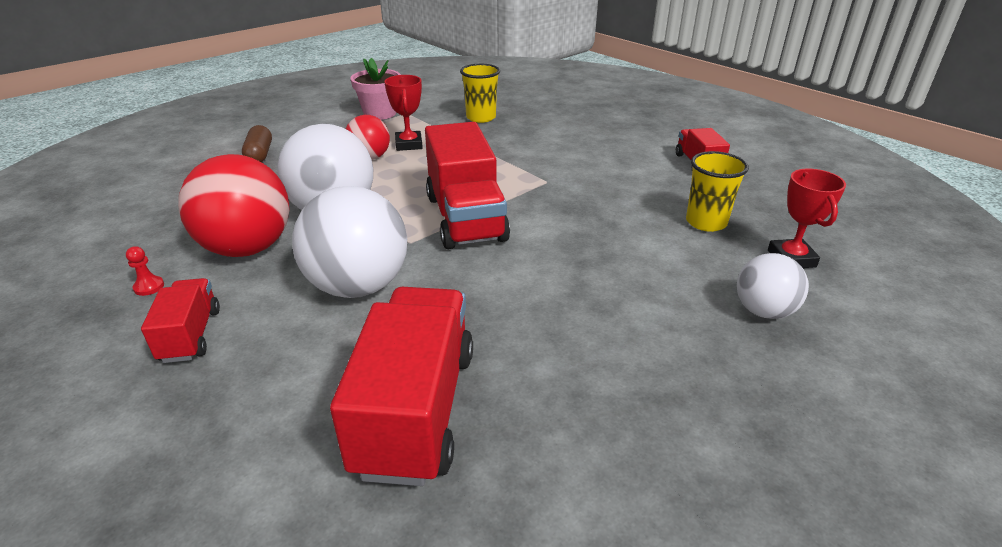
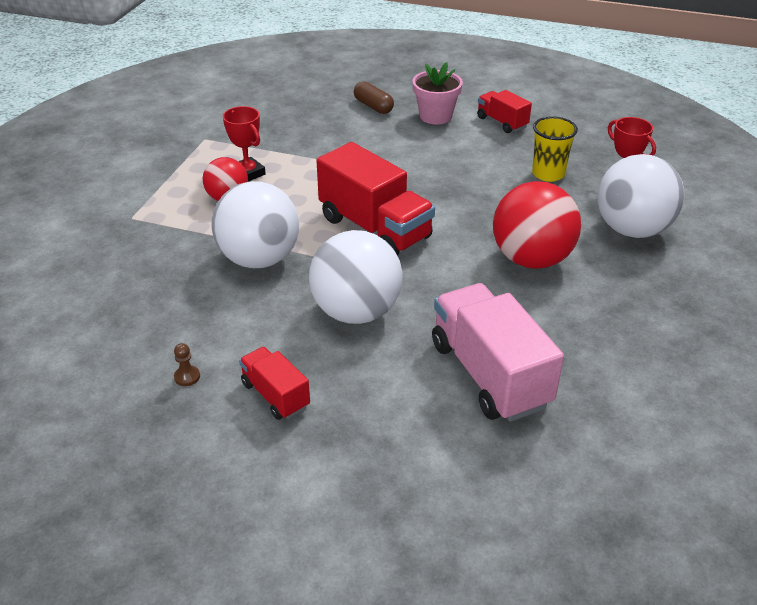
camera: 30 degrees left, 5 degrees up
(149, 287) = (187, 377): red pawn -> brown pawn
(248, 248) = (227, 316): red ball -> red ball (531, 259)
(260, 154) = (114, 228): brown capsule -> brown capsule (373, 106)
(380, 113) = (178, 147): pink flower pot -> pink flower pot (435, 116)
(416, 410) = (489, 374): red truck -> pink truck
(481, 117) = (282, 125): yellow cup -> none
(763, 311) = (632, 230): white ball -> white ball, size x1.75

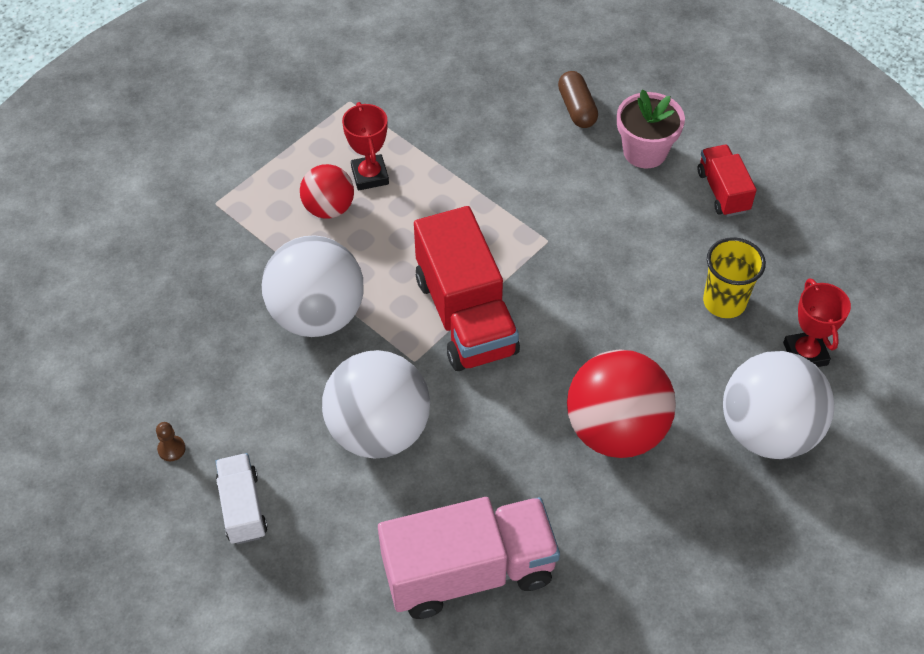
camera: 25 degrees right, 15 degrees up
(275, 395) = (243, 507): red truck -> white truck
(489, 374) = (469, 571): pink truck -> pink truck turned 75 degrees clockwise

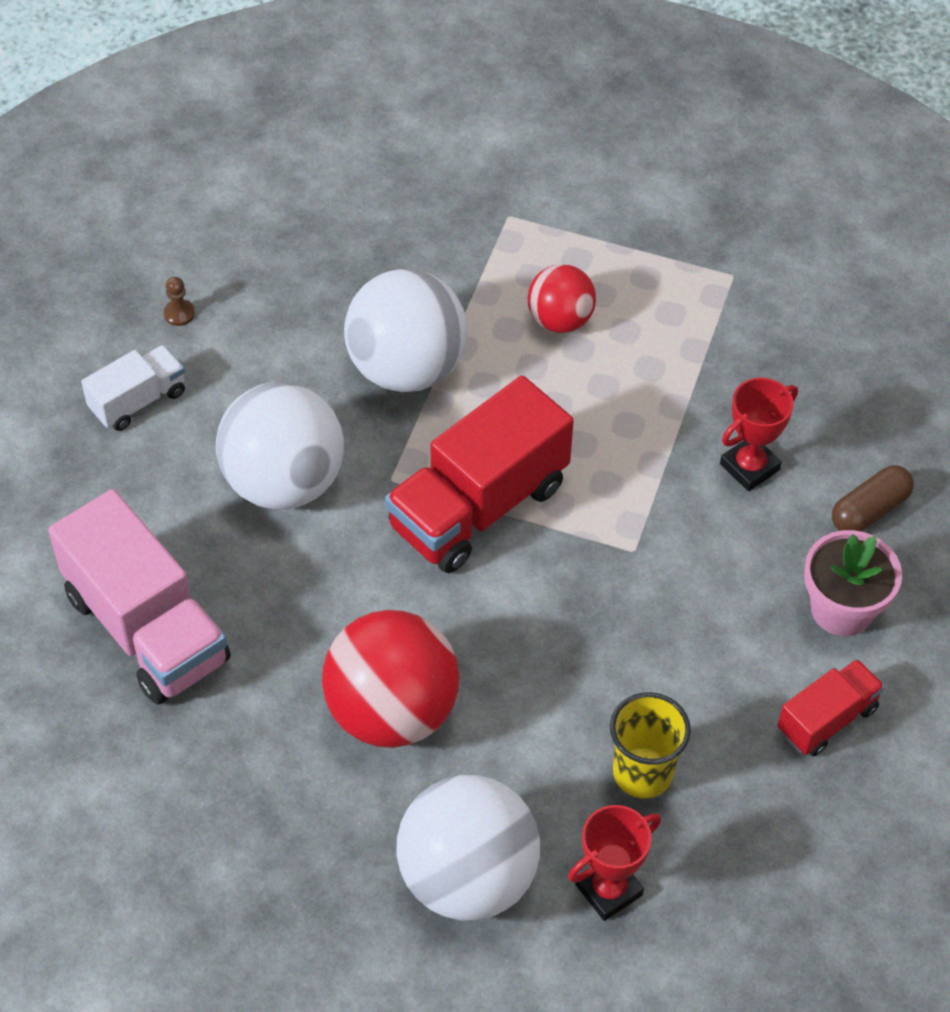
camera: 65 degrees right, 0 degrees up
(370, 176) = (630, 339): red trophy -> red trophy (749, 467)

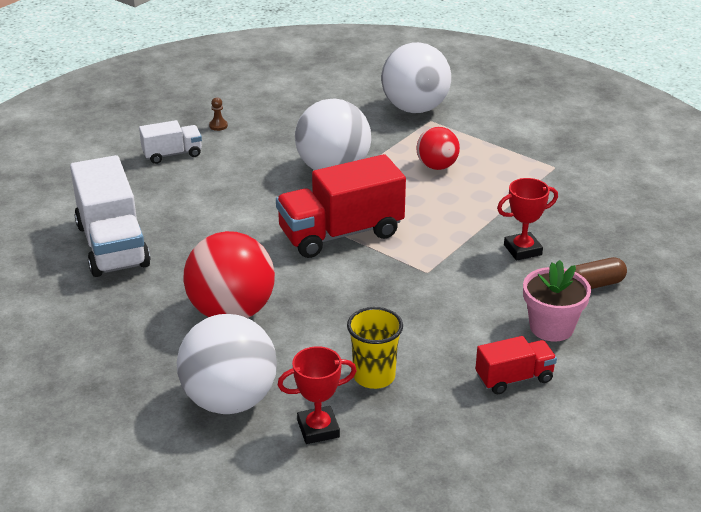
camera: 20 degrees right, 20 degrees down
(147, 628) = (112, 245): pink truck -> white truck
(284, 482) = (232, 201): white ball -> white ball (415, 108)

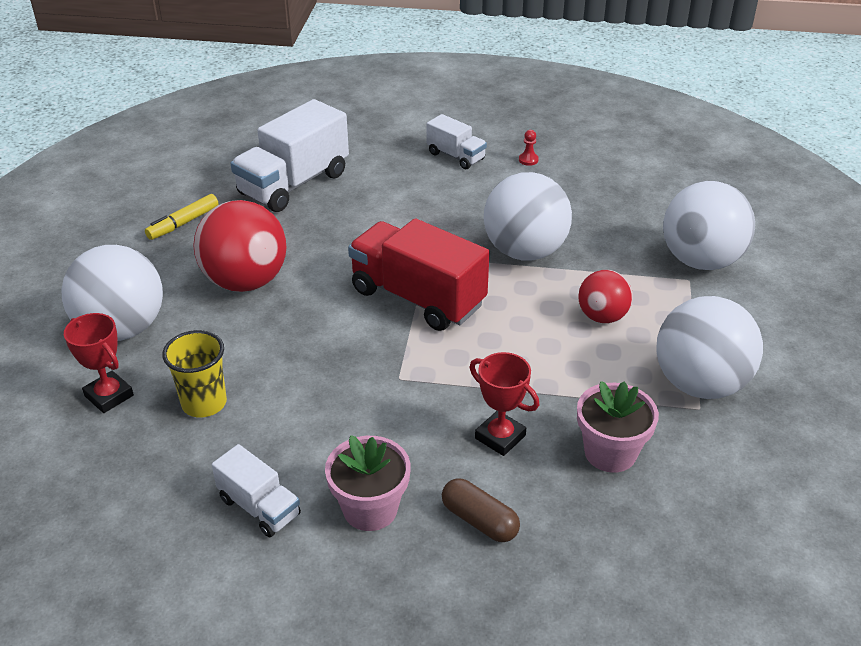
camera: 60 degrees right, 5 degrees up
(101, 324) = (183, 223): none -> yellow marker
(218, 126) = (528, 160): brown pawn -> red pawn
(514, 378) = (259, 507): red truck -> white truck
(533, 158) = (700, 384): none -> white ball
(569, 213) = (610, 452): none -> pink flower pot

